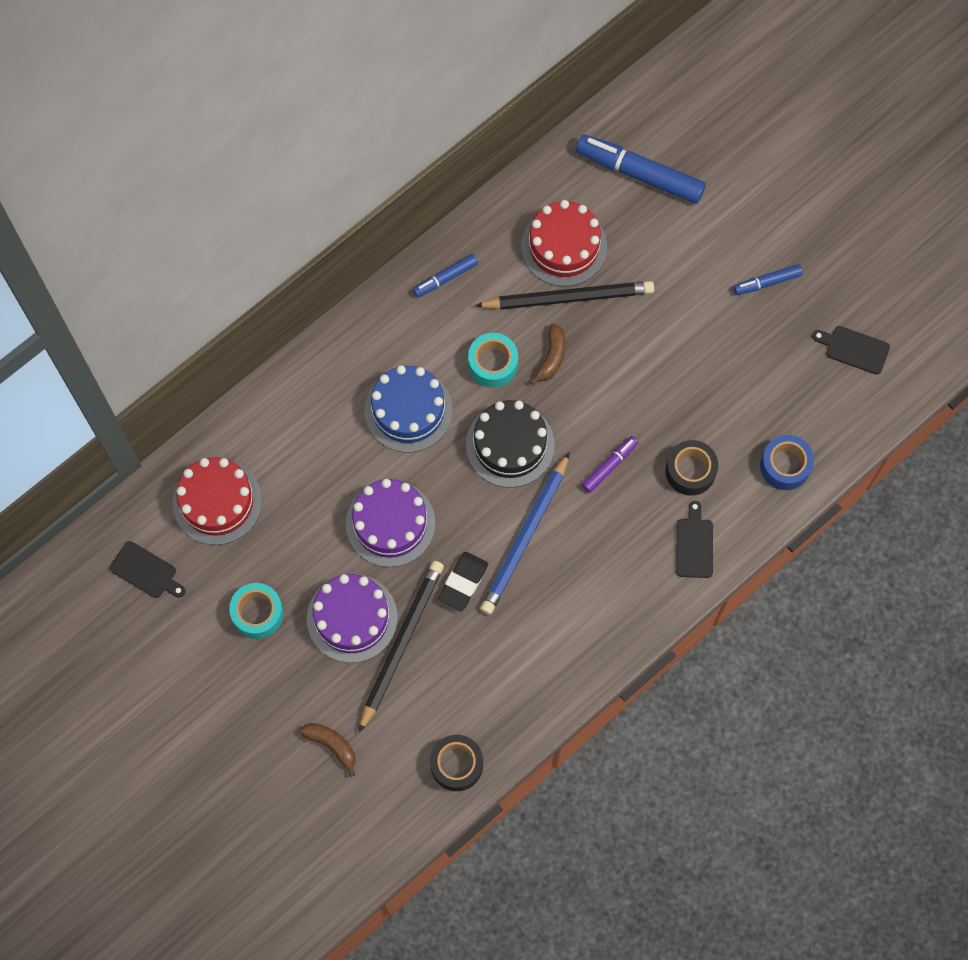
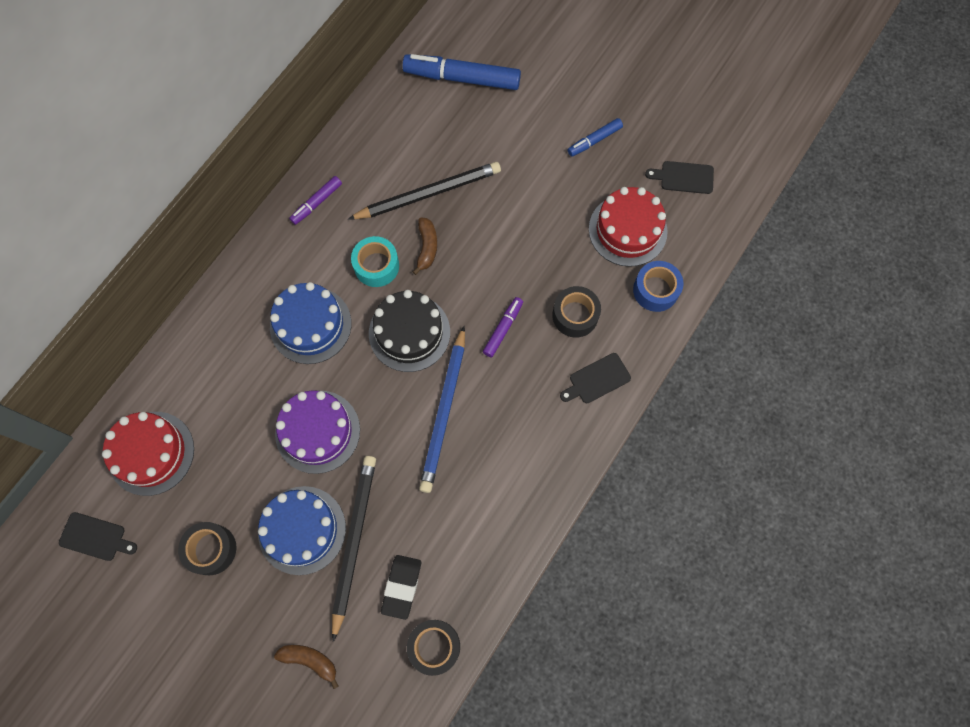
camera: 15 degrees left, 0 degrees up
(258, 613) = (211, 549): turquoise tape -> black tape
(352, 618) = (302, 530): purple cake -> blue cake
(445, 278) = (316, 203): blue marker -> purple marker
(463, 583) = (397, 469): black eraser -> black eraser (401, 587)
(564, 246) = (413, 152): red cake -> red cake (627, 230)
(694, 545) = (597, 379): black cutting board -> black cutting board turned 105 degrees counterclockwise

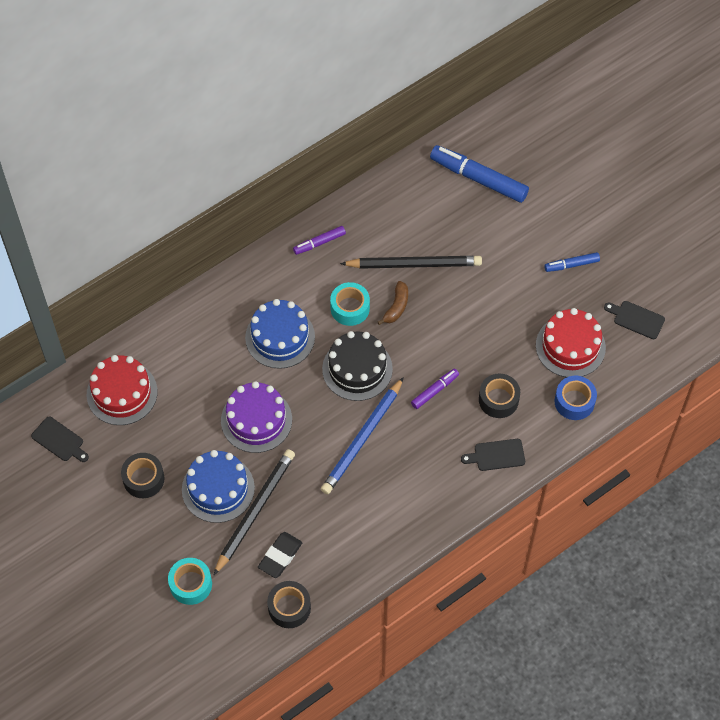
camera: 20 degrees right, 10 degrees down
(310, 660) = (191, 584): brown banana -> turquoise tape

